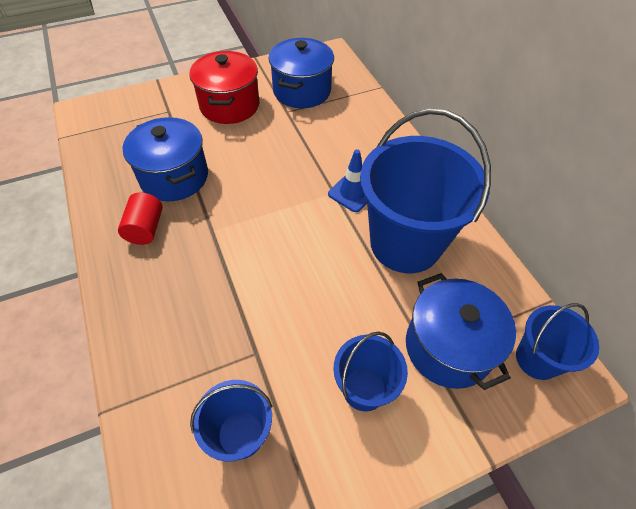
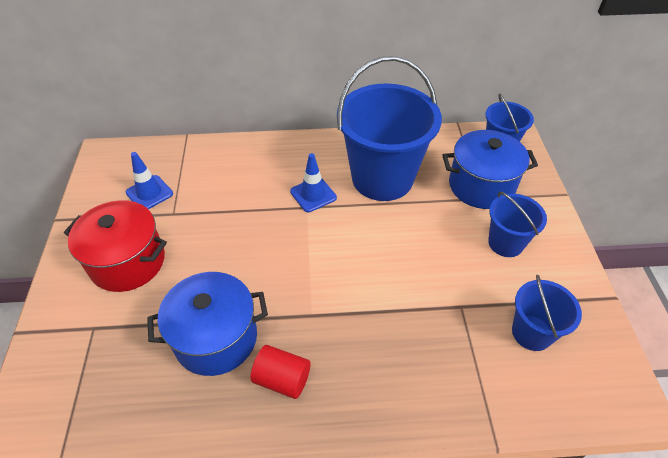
camera: 70 degrees left, 5 degrees down
(302, 91) = (149, 193): blue pot -> blue traffic cone

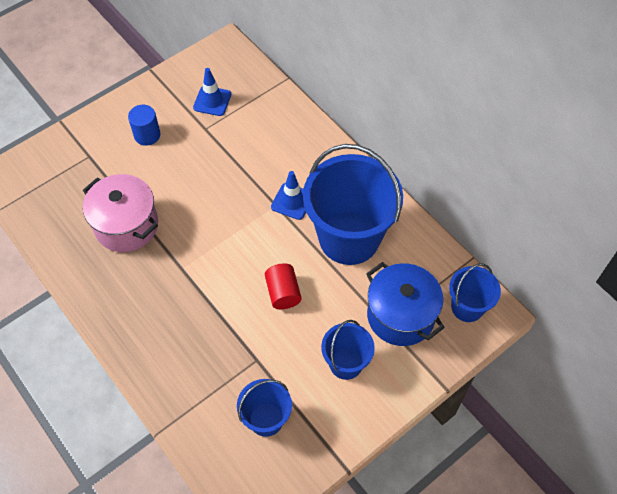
camera: 55 degrees right, 10 degrees up
(127, 262) = (147, 135): red pot -> blue cylinder
(216, 338) = (126, 225): blue pot -> pink pot
(282, 379) = (123, 281): red cylinder -> red cylinder (283, 293)

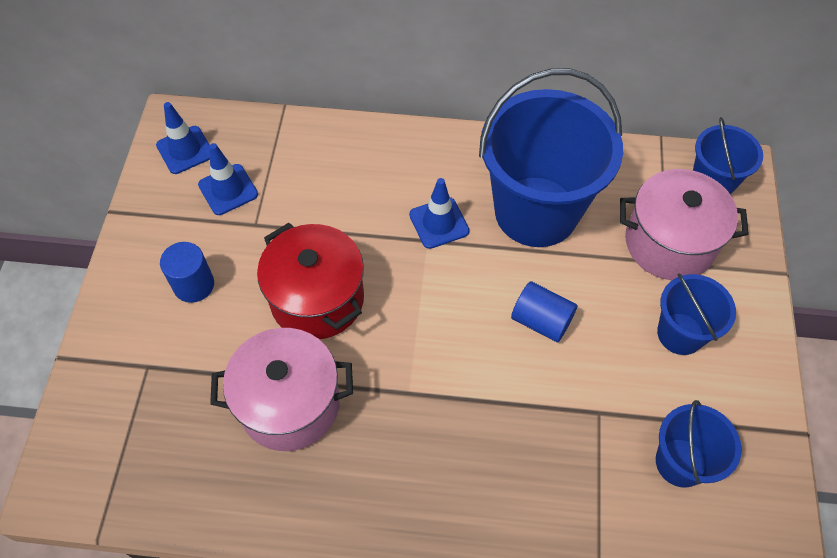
camera: 45 degrees left, 0 degrees up
(192, 188) = (317, 299): none -> red pot
(215, 65) = (185, 150): none -> blue traffic cone
(283, 293) = (541, 321): red cylinder -> blue cylinder
(400, 316) = (669, 243): blue pot -> pink pot

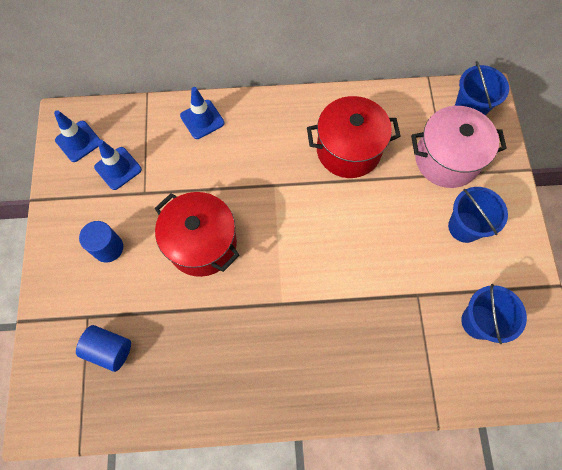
camera: 10 degrees left, 10 degrees up
(289, 404) = (198, 327): pink pot -> none
(439, 223) = (280, 170): blue traffic cone -> blue traffic cone (202, 119)
(536, 211) = (348, 150): blue bucket -> red pot
(541, 321) = (366, 233): blue cylinder -> blue cylinder (109, 350)

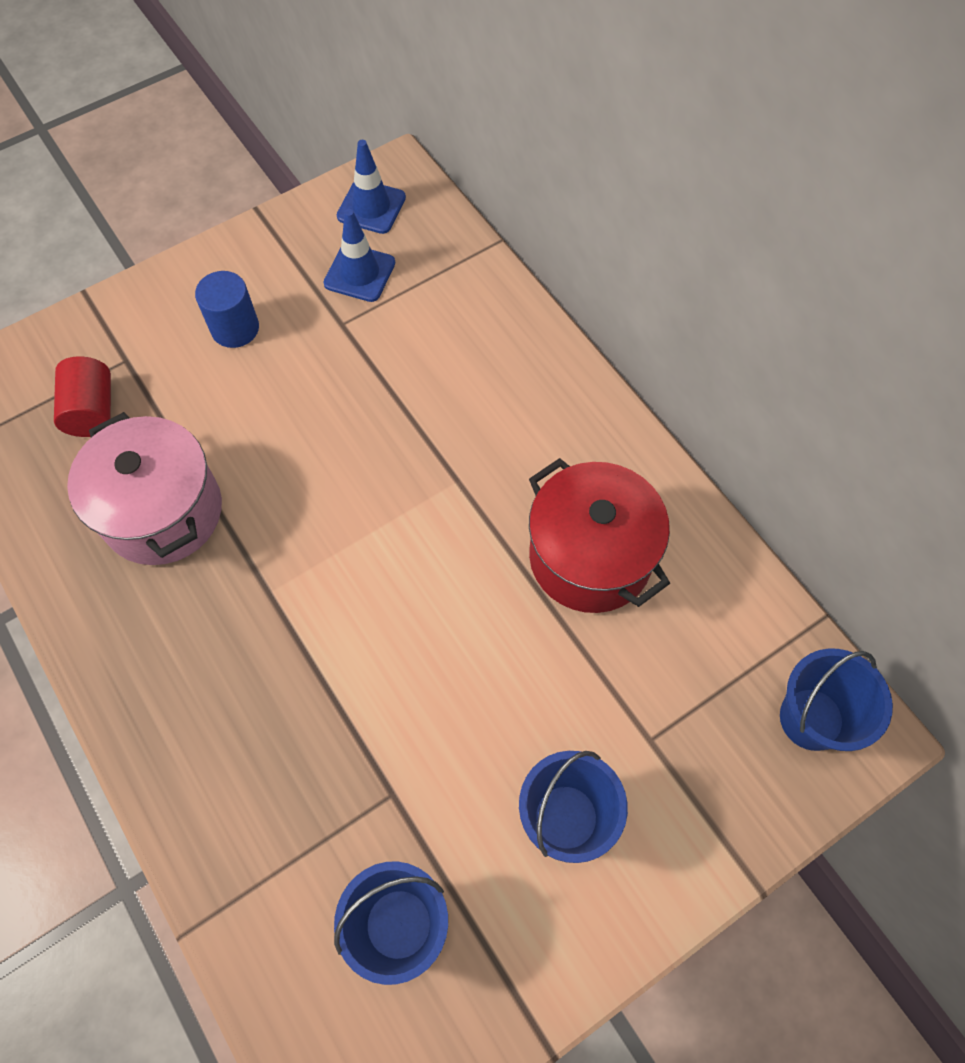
camera: 60 degrees right, 5 degrees down
(109, 350) = (92, 410): blue cylinder -> red cylinder
(202, 119) = (505, 329): blue traffic cone -> none
(202, 244) = (305, 436): red pot -> none
(446, 159) = (679, 725): pink pot -> pink pot (163, 512)

